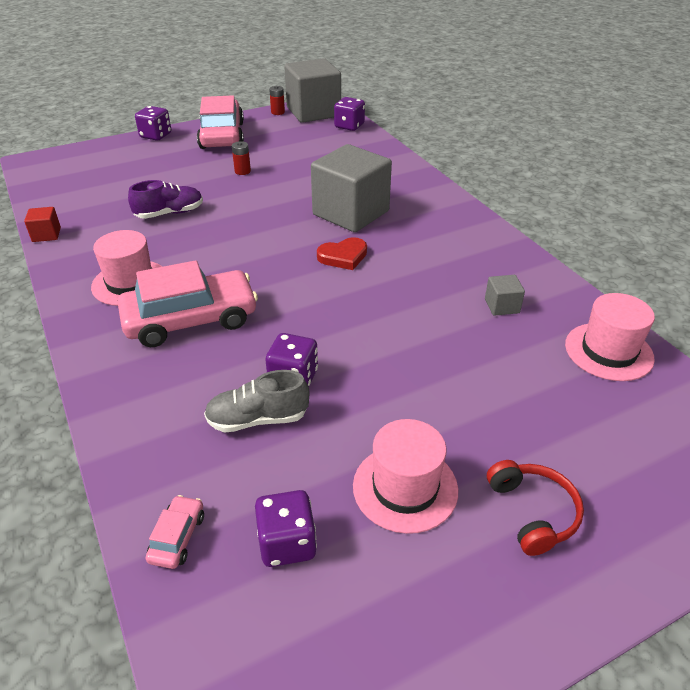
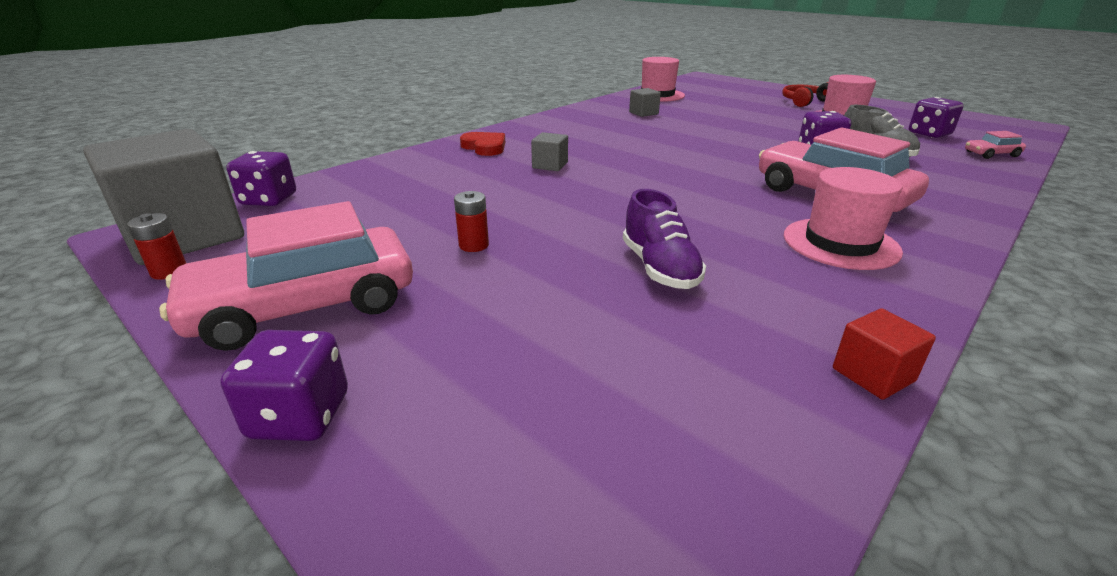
camera: 110 degrees left, 10 degrees down
(169, 213) = (659, 268): purple shoe -> purple shoe turned 150 degrees counterclockwise
(343, 256) = (639, 158): red heart -> red heart (485, 147)
(351, 213) = (550, 165): grey cube -> grey cube, size x0.42

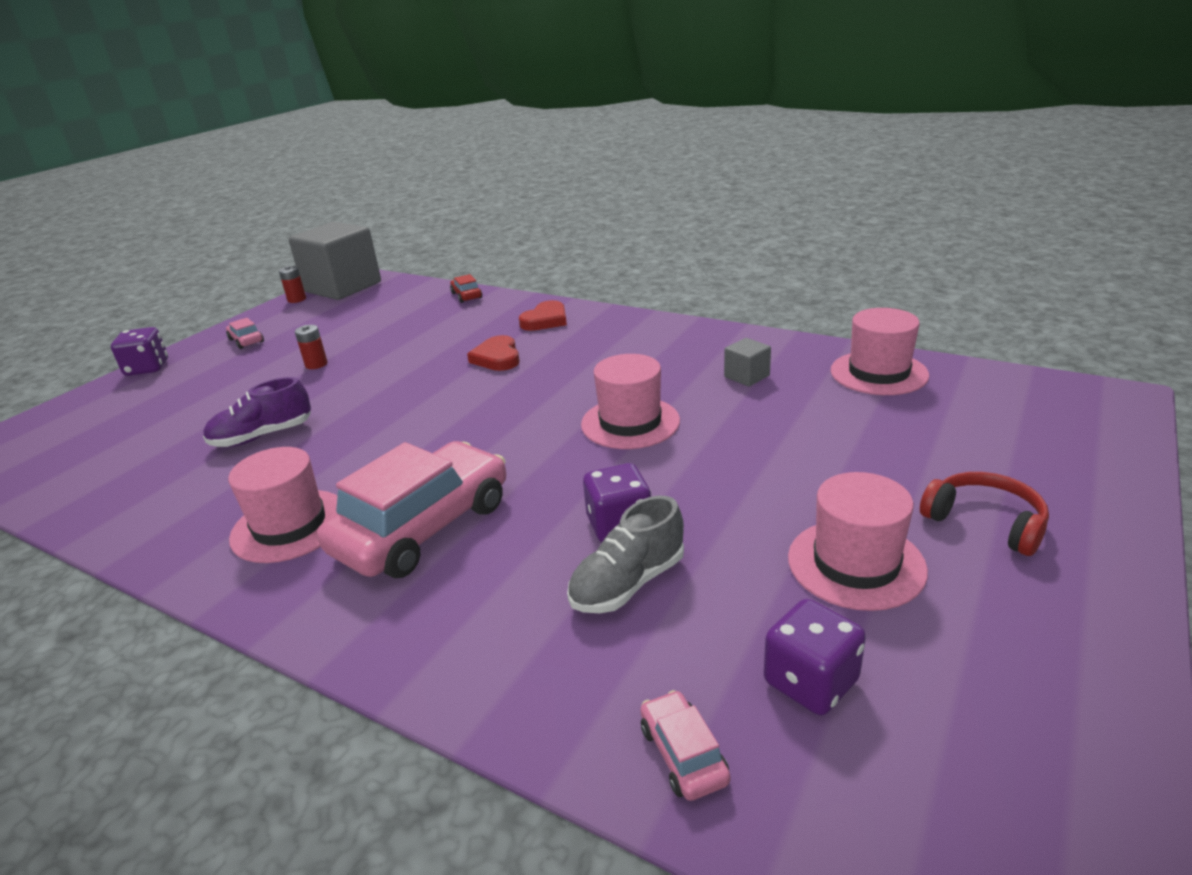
camera: 80 degrees right, 0 degrees up
(269, 200) = (402, 287): purple dice -> none
(304, 306) = (246, 341): pink car -> pink car, size x0.42
(366, 170) = (466, 295): none -> red car
(550, 165) = (497, 358): grey cube -> red heart
(693, 139) = (630, 422): none -> pink hat
(873, 375) = (88, 526): red cube -> none

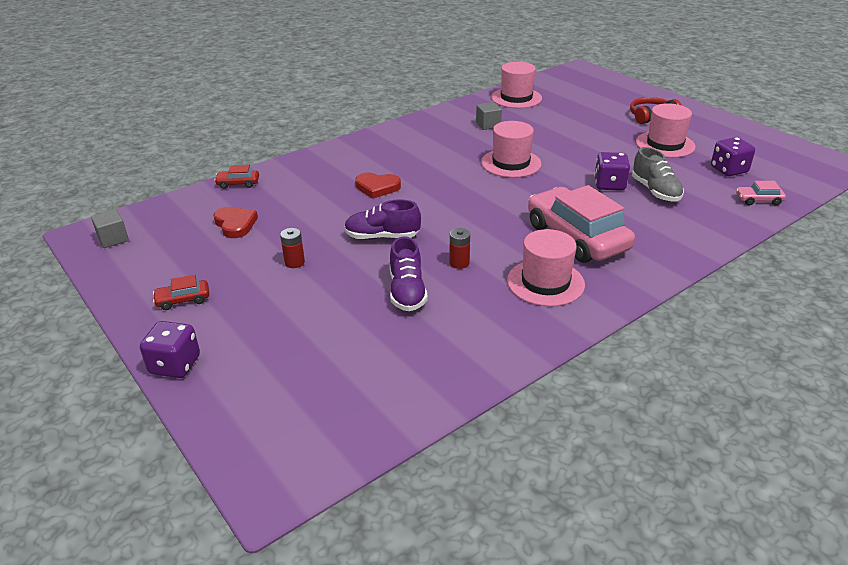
camera: 70 degrees left, 5 degrees up
(246, 341) = (183, 300): pink car -> red car
(297, 299) = (106, 267): red battery -> red battery (459, 263)
(342, 287) = (113, 239): grey cube -> grey cube, size x0.42
(380, 391) = (382, 237): none -> purple shoe
(545, 320) = (334, 162): red heart -> red heart (235, 224)

